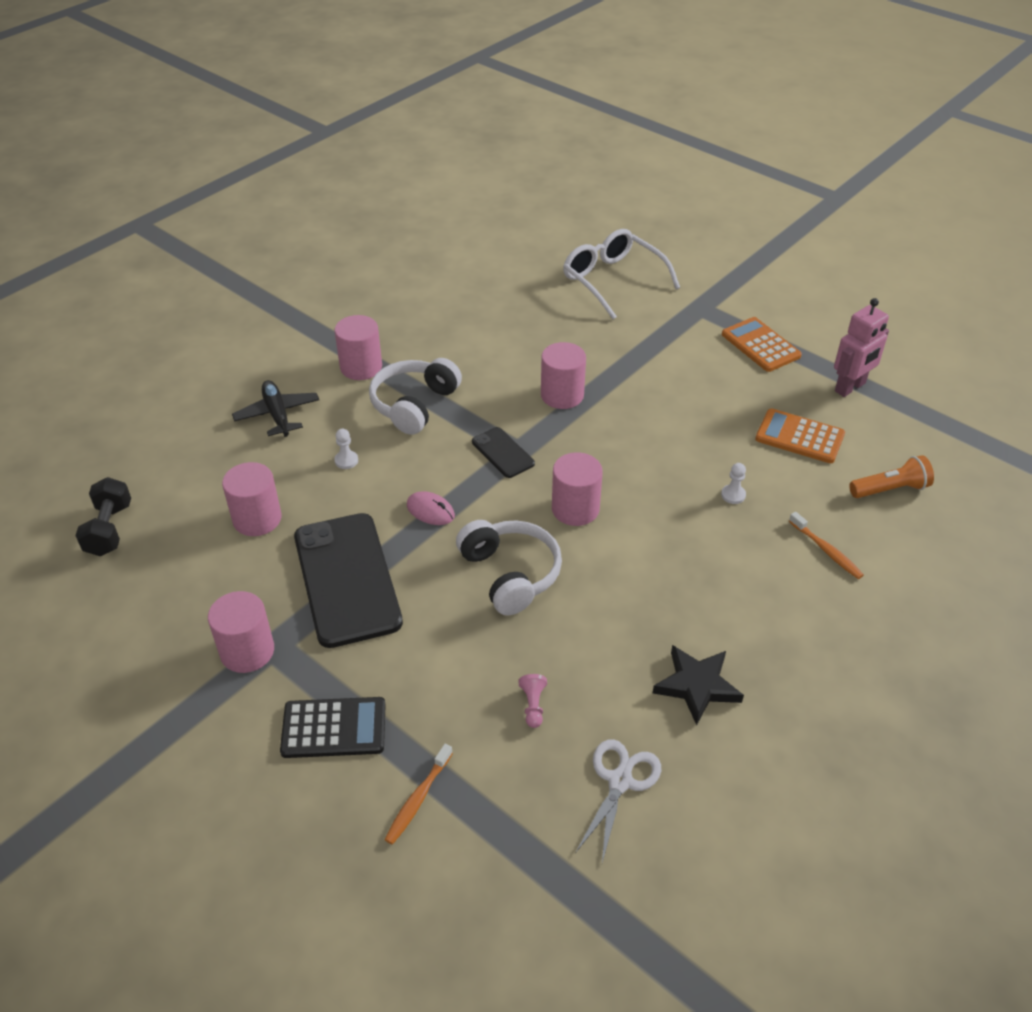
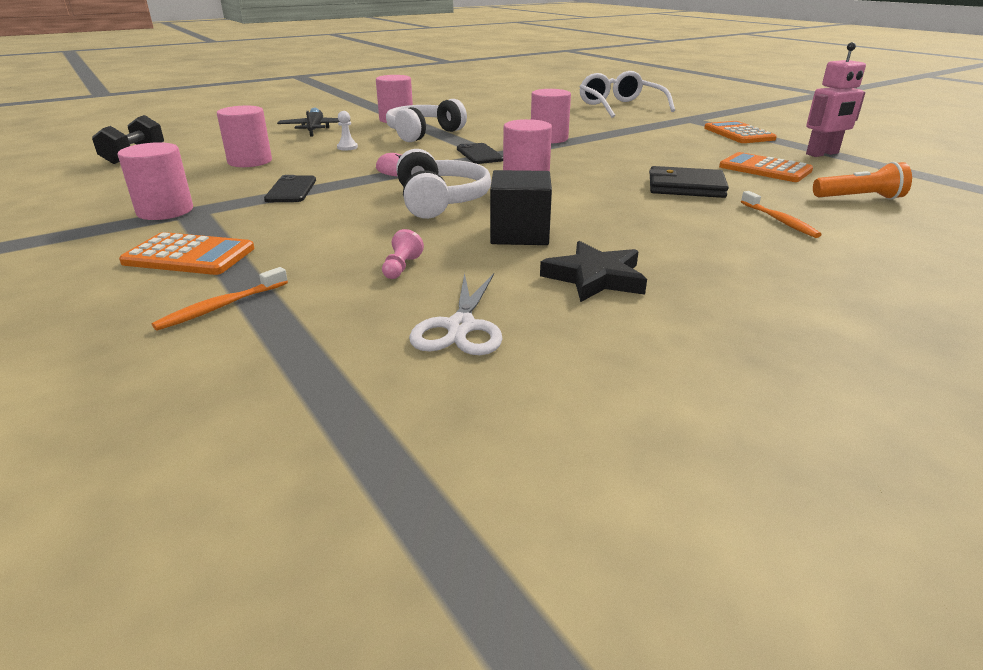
camera: 15 degrees right, 15 degrees down
(334, 728) = (189, 256): black calculator -> orange calculator
(347, 579) = (291, 190): black phone -> black phone, size x0.47
(610, 624) = (519, 234): none -> black cube
(620, 781) = (461, 327): white scissors -> white scissors turned 150 degrees clockwise
(733, 495) = (686, 187): white pawn -> black wallet

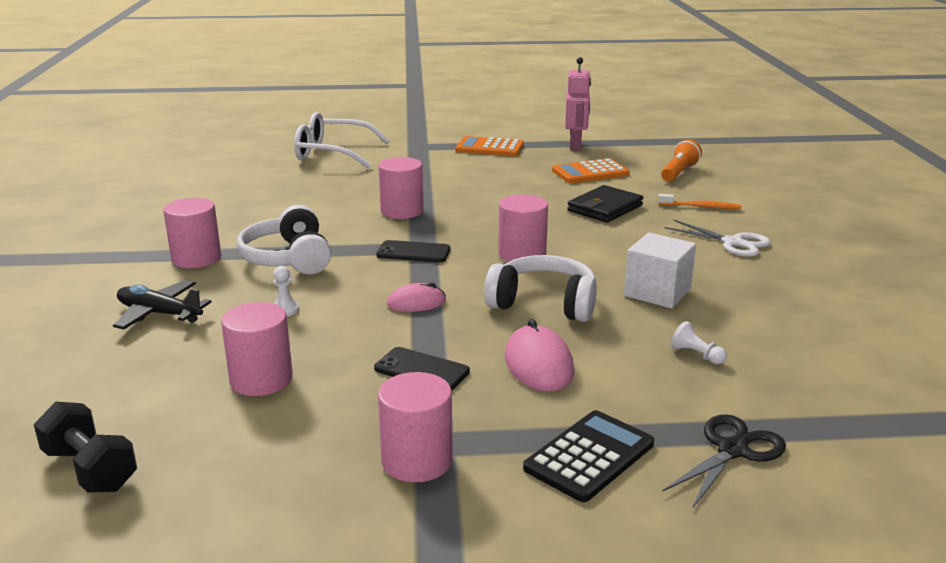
camera: 60 degrees left, 5 degrees down
(189, 256) = (589, 456): orange calculator -> black calculator
(222, 306) = (732, 450): orange toothbrush -> black scissors
(329, 217) = (538, 364): none -> pink mouse
(401, 267) = (696, 355): pink pawn -> white pawn
(461, 327) = (820, 356): white scissors -> white scissors (733, 243)
(519, 234) = (657, 292): black cube -> white cube
(595, 278) = (762, 291): black star -> none

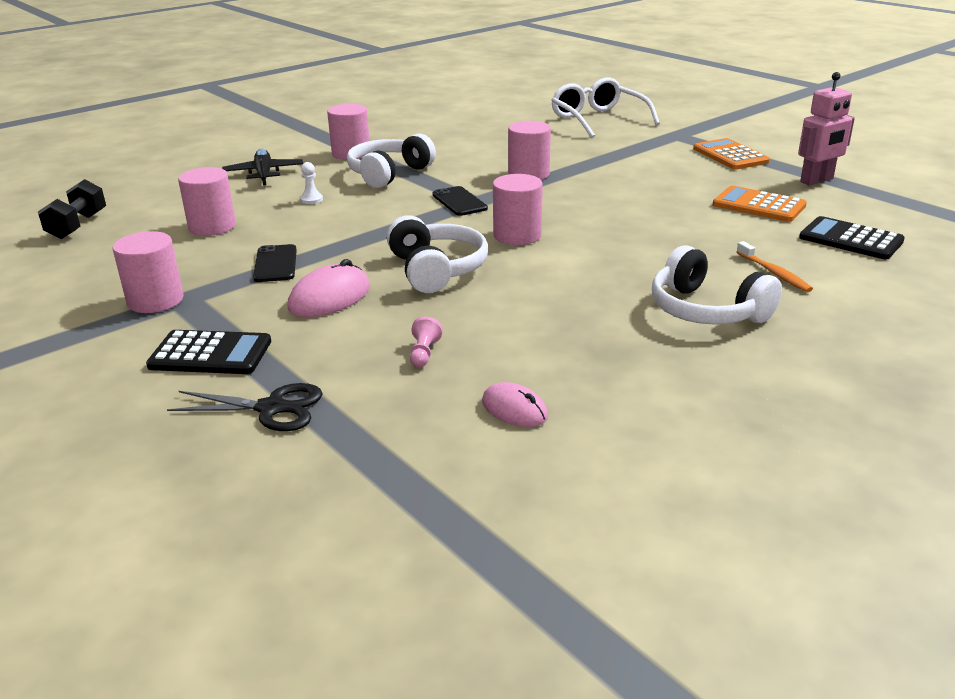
camera: 55 degrees right, 5 degrees up
(416, 303) = (375, 230): pink mouse -> pink mouse (514, 409)
(605, 208) = (681, 235): black wallet -> none
(657, 292) = (527, 306): white cube -> none
(679, 172) = (850, 239): orange flashlight -> black calculator
(696, 355) = (424, 353): white pawn -> pink pawn
(733, 243) = (706, 310): white scissors -> white headphones

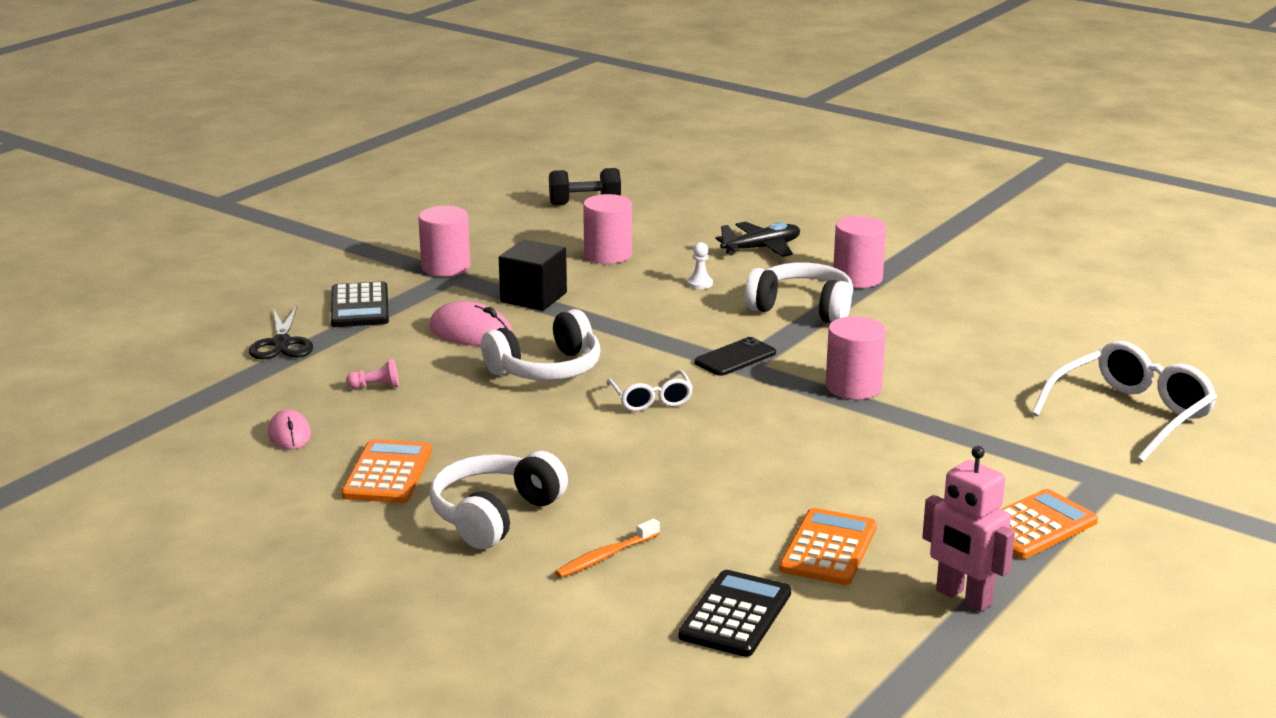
camera: 75 degrees right, 5 degrees down
(275, 264) = (533, 297): black phone -> black cube
(514, 409) = (289, 434): pink mouse -> pink mouse turned 45 degrees counterclockwise
(517, 235) = (651, 399): pink cylinder -> white glasses
(618, 356) = (387, 473): none -> orange calculator

